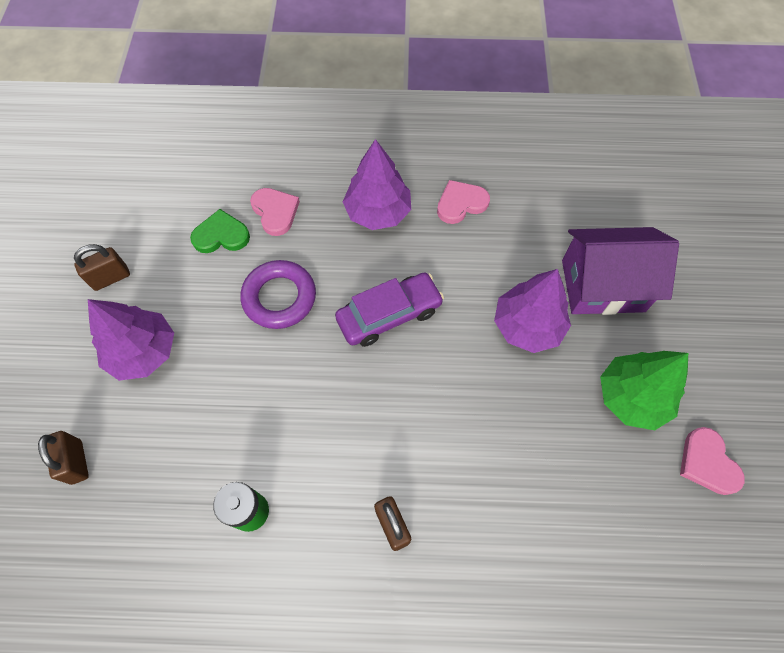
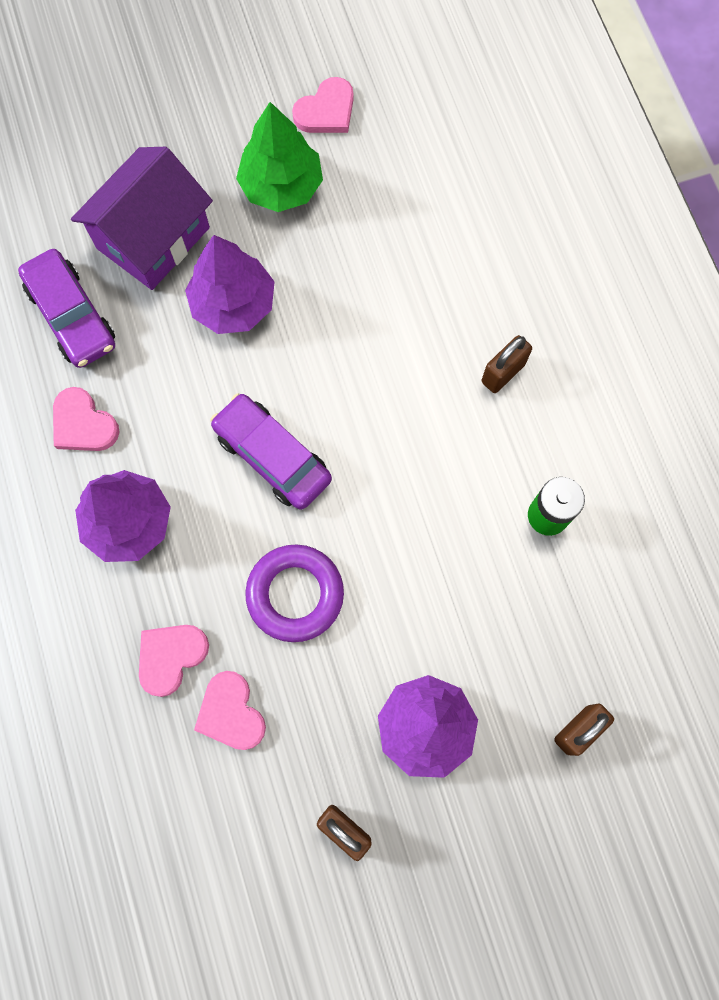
camera: 110 degrees left, 10 degrees up
(221, 235) = (231, 713): green heart -> pink heart
(549, 216) = (72, 316): none -> purple car
(602, 286) = (153, 238): purple house -> purple house turned 60 degrees clockwise

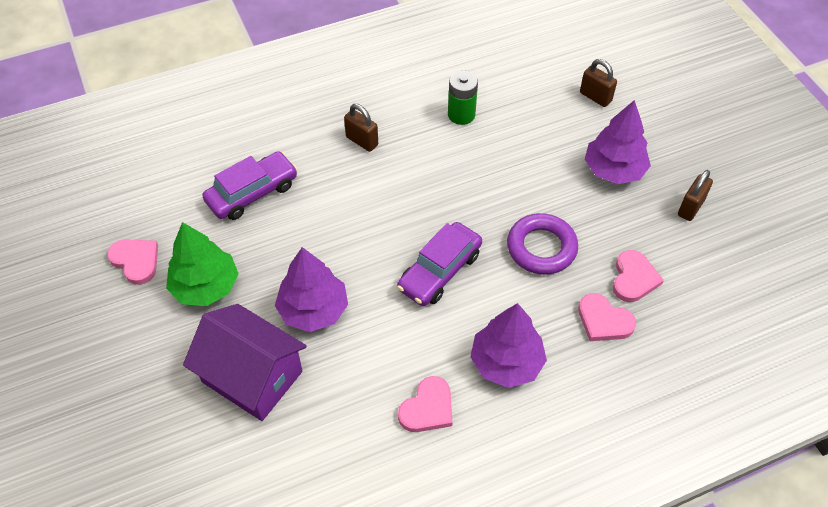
camera: 95 degrees left, 20 degrees down
(72, 316) = (328, 432): purple car -> purple car (252, 193)
(231, 713) = (634, 278): pink heart -> pink heart turned 45 degrees counterclockwise

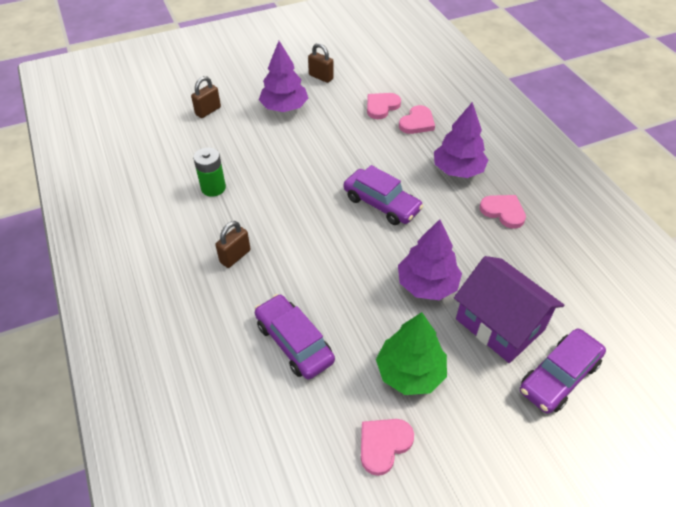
camera: 90 degrees left, 5 degrees down
(179, 425) = (558, 376): none -> purple car
(252, 376) = (499, 324): purple house -> purple house turned 75 degrees counterclockwise
(541, 248) = (357, 148): purple ring -> none
(634, 278) = (381, 107): pink heart -> pink heart turned 60 degrees counterclockwise

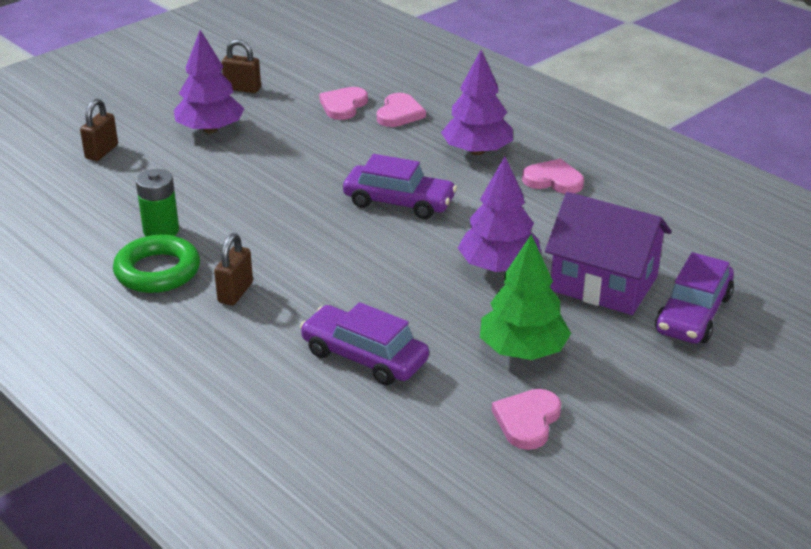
camera: 20 degrees left, 15 degrees down
(195, 223) = (157, 271): none -> green ring

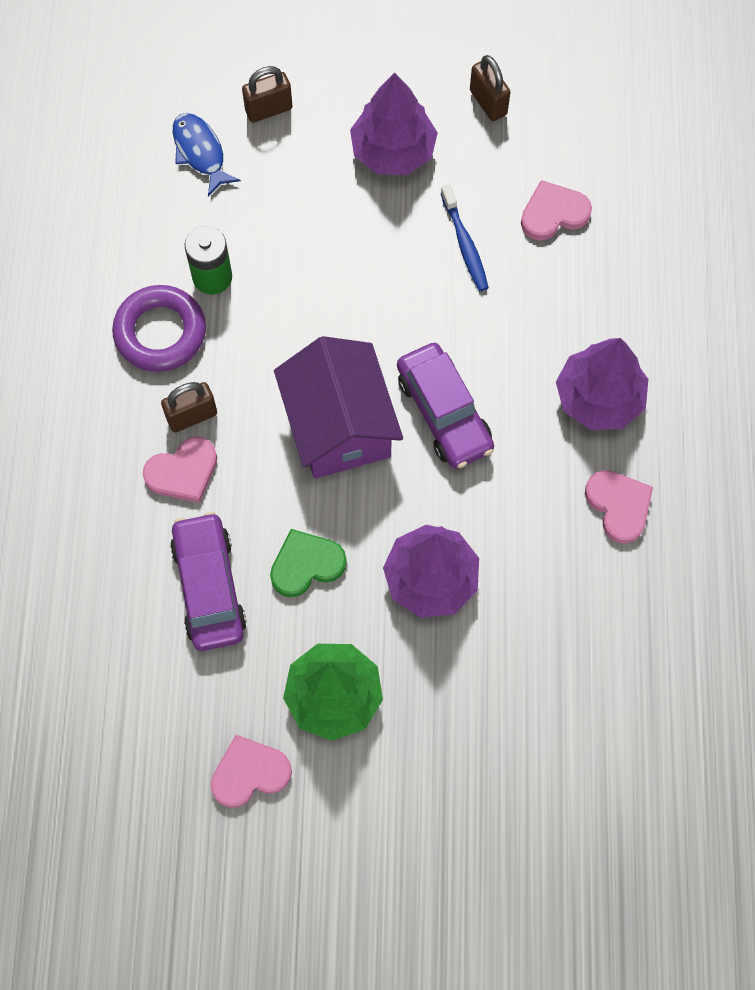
camera: 45 degrees right, 35 degrees up
(76, 188) = (200, 152): none -> blue fish
(157, 271) = (160, 332): green ring -> purple ring
(309, 139) = (465, 244): none -> blue toothbrush
(399, 113) = (592, 272): pink heart -> pink heart (183, 472)
(413, 307) = (306, 564): none -> green heart
(603, 284) = (492, 683): purple house -> purple house (339, 426)
(693, 314) = (521, 790): purple car -> none

